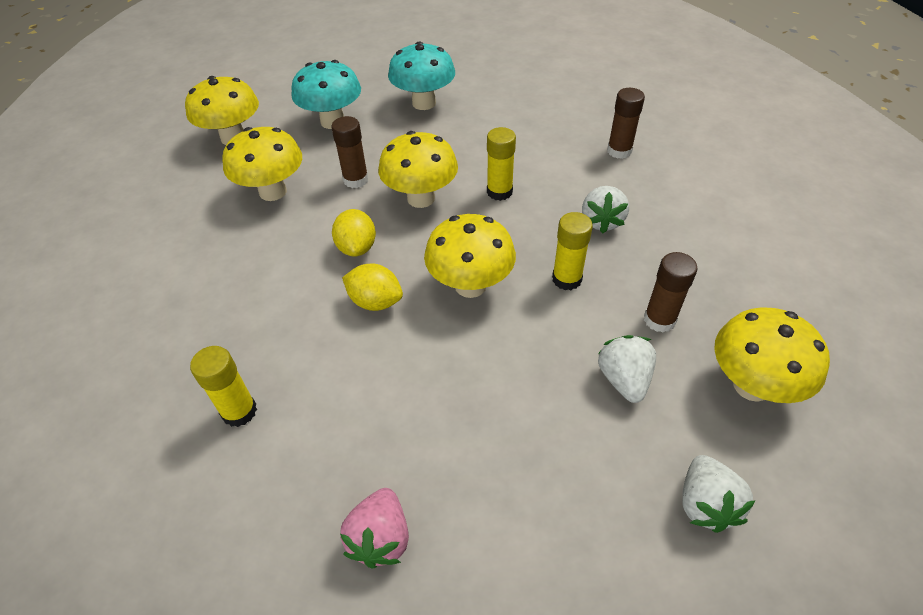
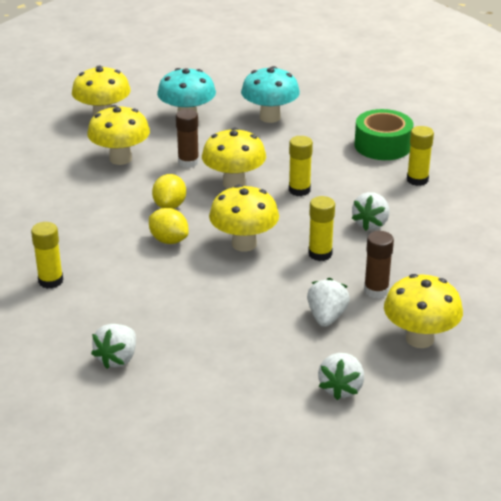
camera: 15 degrees right, 15 degrees down
(380, 538) = (117, 359): pink strawberry -> white strawberry
(560, 115) = (382, 145): none -> green tape
(619, 151) = (417, 180): brown glue stick -> yellow glue stick

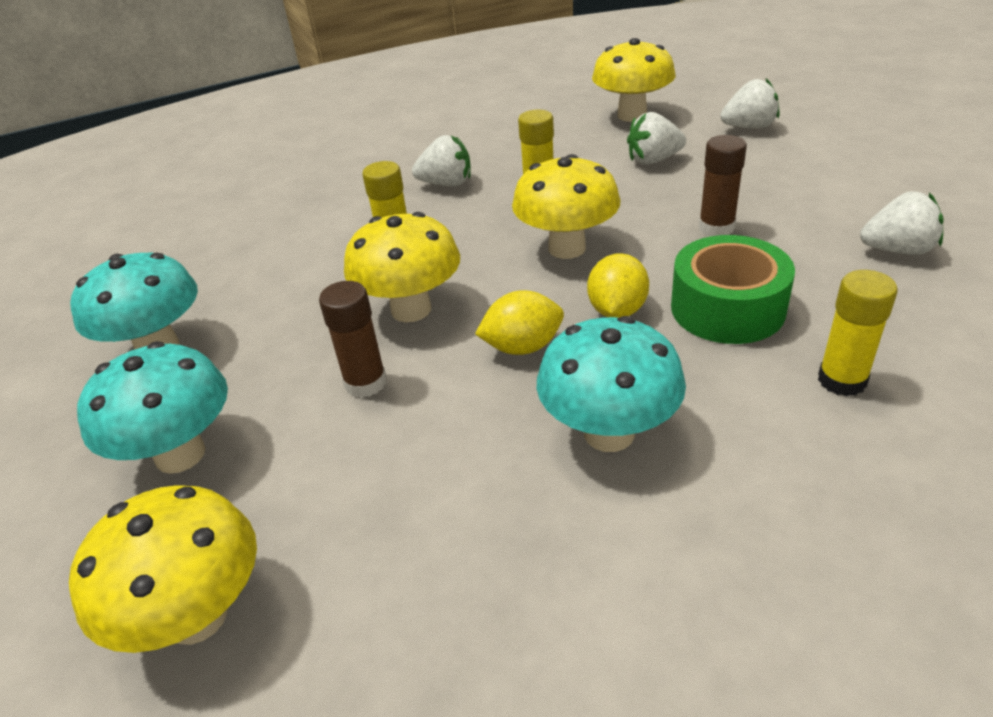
camera: 110 degrees left, 5 degrees up
(91, 210) = (609, 433): none -> turquoise mushroom
(120, 159) = (396, 482): yellow mushroom -> none
(376, 290) = (577, 150): brown glue stick -> brown glue stick (716, 228)
(382, 145) = (235, 225): green tape -> green tape (727, 308)
(417, 180) = (321, 182): yellow glue stick -> none

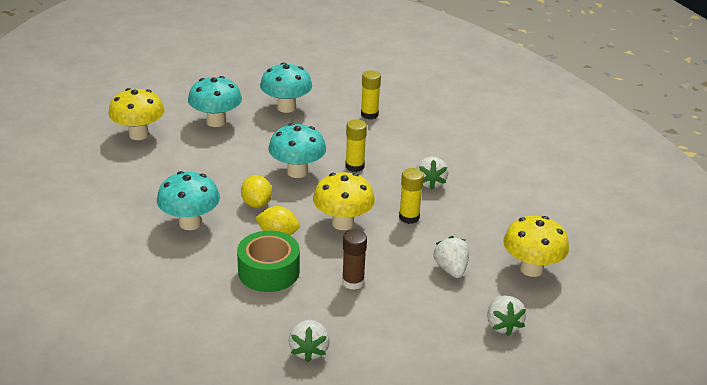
camera: 85 degrees right, 5 degrees down
(365, 383) = (245, 161): brown glue stick -> none
(411, 309) = (297, 172): yellow mushroom -> turquoise mushroom
(842, 380) = (200, 297): yellow glue stick -> yellow glue stick (369, 114)

